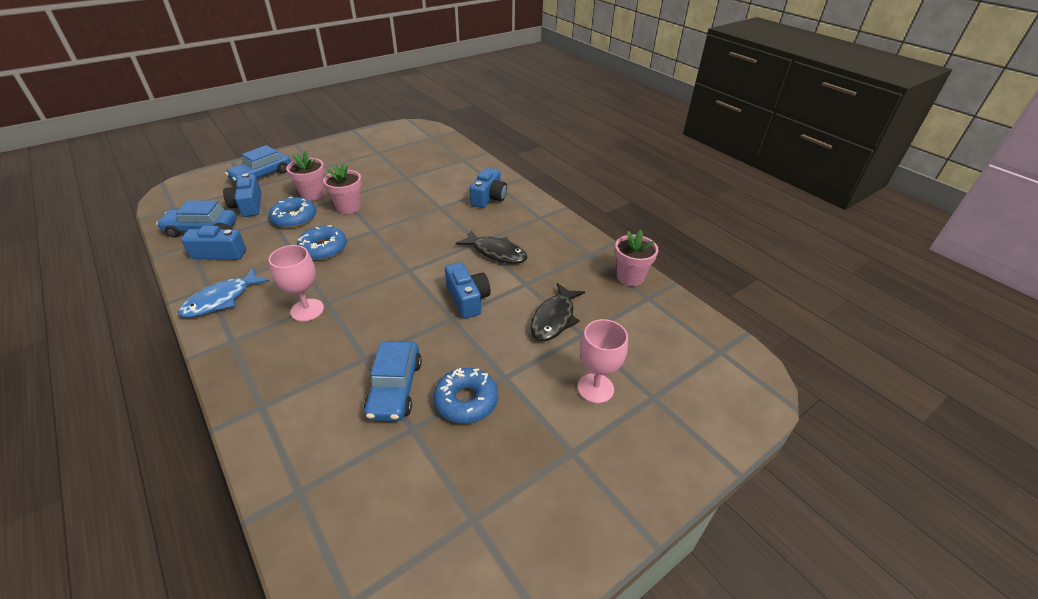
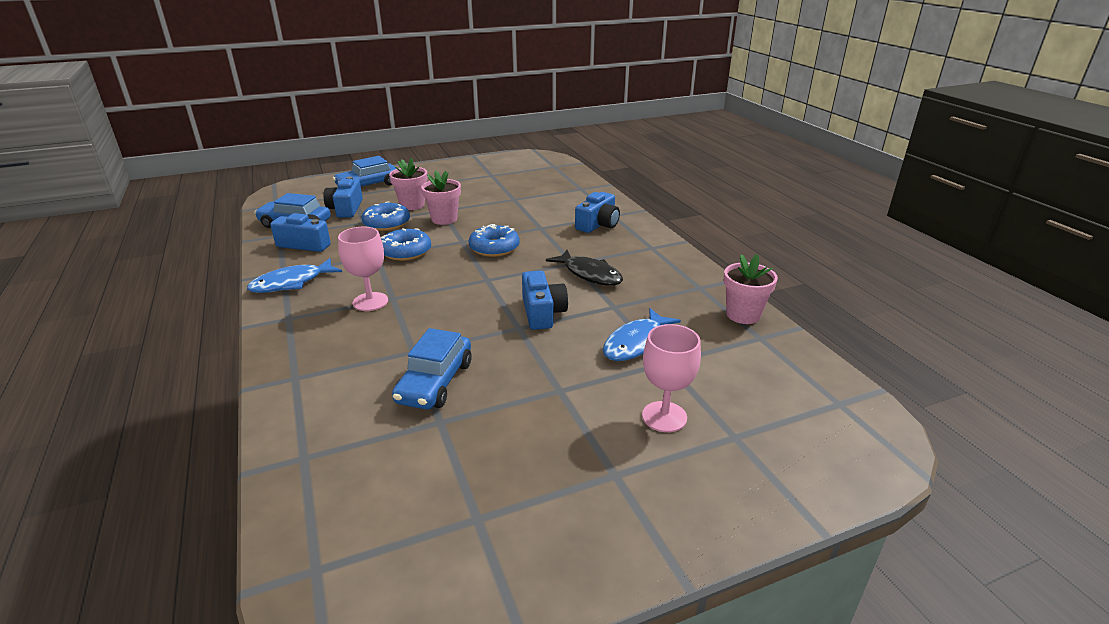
camera: 15 degrees right, 10 degrees down
(466, 401) = (508, 405): blue donut -> blue donut (494, 248)
(554, 318) = (636, 343): black fish -> blue fish

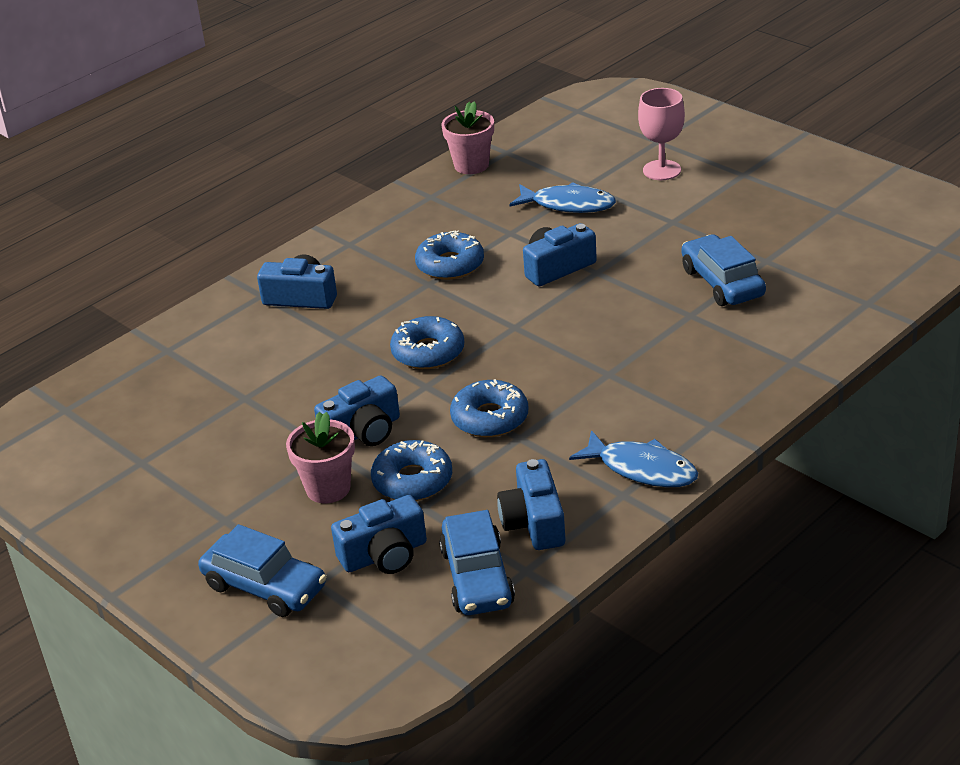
camera: 110 degrees left, 5 degrees up
(370, 302) = (630, 384): pink goblet -> none
(435, 382) = (722, 282): blue car -> blue car turned 105 degrees counterclockwise
(444, 219) = (363, 432): pink flower pot -> blue camera
(589, 274) = (450, 265): black fish -> blue donut

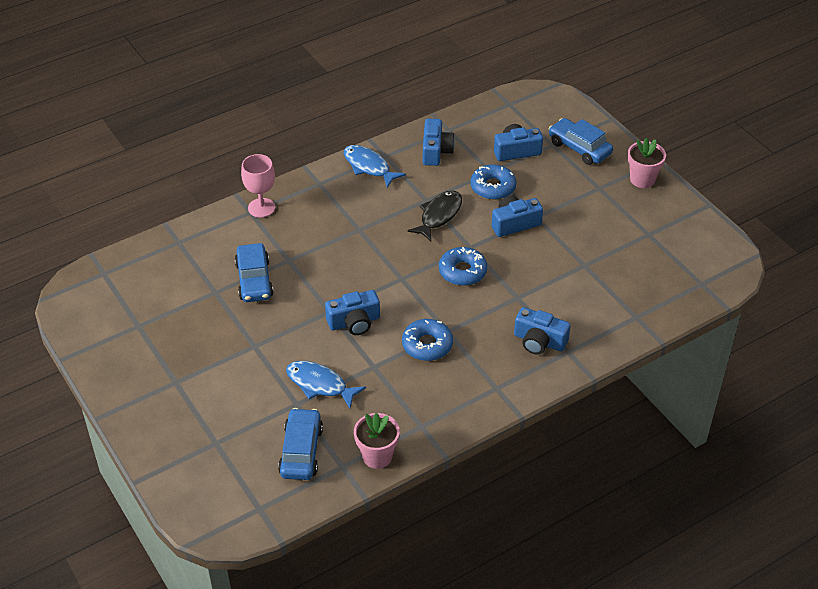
camera: 170 degrees left, 10 degrees up
(328, 488) = (540, 193): pink flower pot -> pink flower pot (642, 179)
(477, 577) = (473, 130): blue car -> blue car (301, 451)
(490, 418) = (439, 215): blue donut -> black fish
(662, 170) = (232, 404): pink goblet -> pink goblet (261, 208)

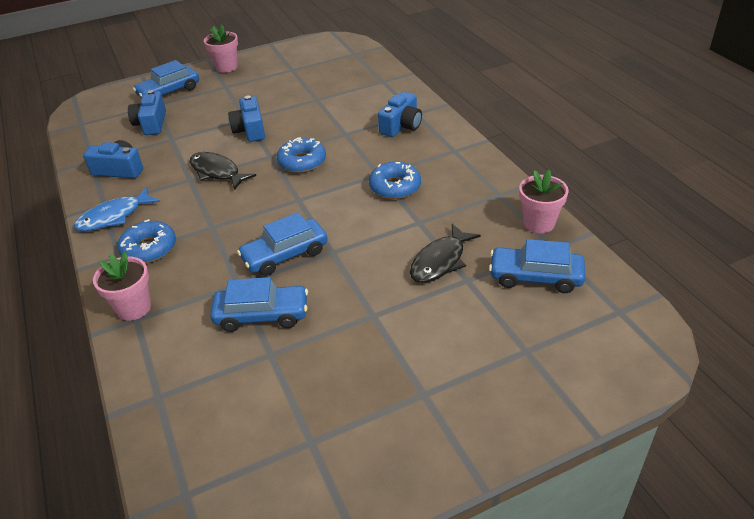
camera: 80 degrees left, 5 degrees down
(261, 208) = (134, 308): pink goblet -> pink flower pot
(320, 384) = (440, 261): blue fish -> black fish
(324, 282) = (285, 255): none -> blue car
(354, 322) = (353, 234): blue camera -> none
(493, 187) = (194, 139): blue donut -> blue donut (149, 248)

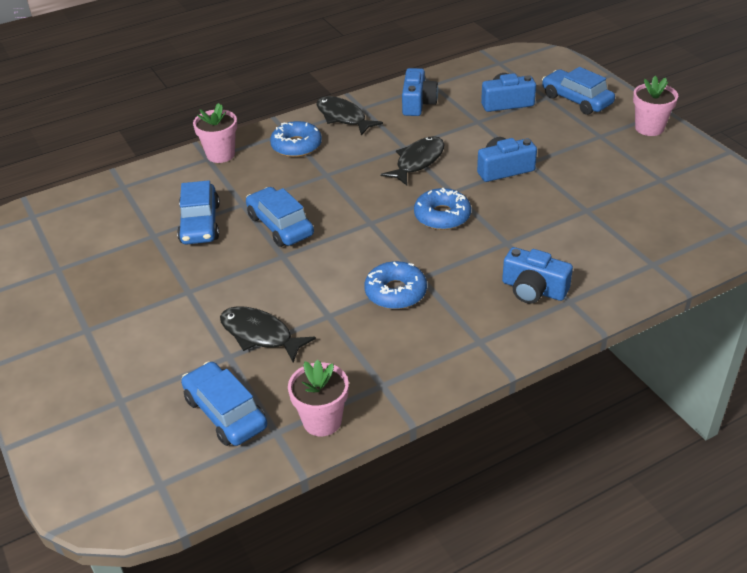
camera: 85 degrees right, 0 degrees up
(114, 216) = (343, 117): blue fish -> black fish
(535, 277) = (225, 413): blue car -> blue car turned 45 degrees counterclockwise

